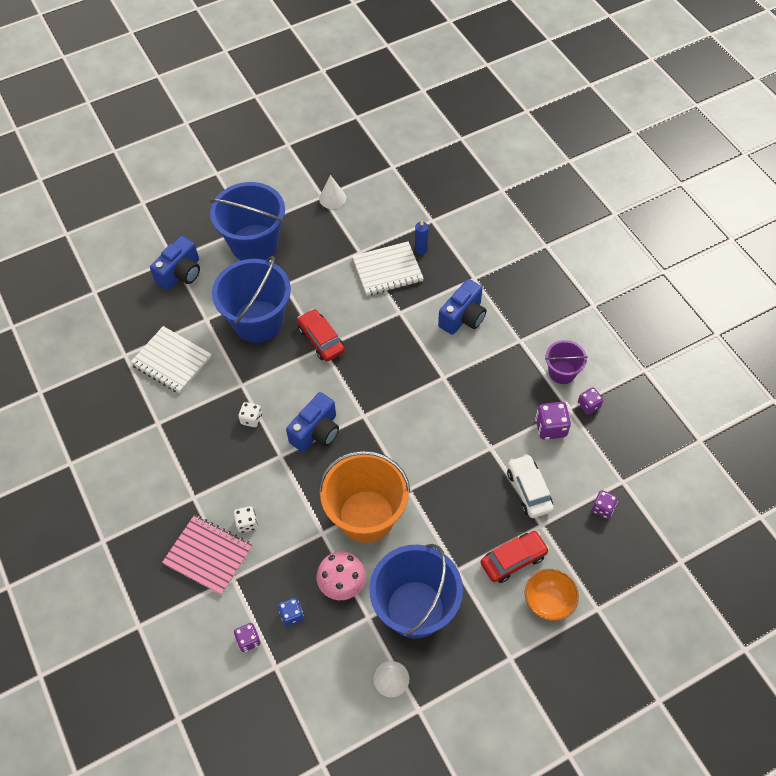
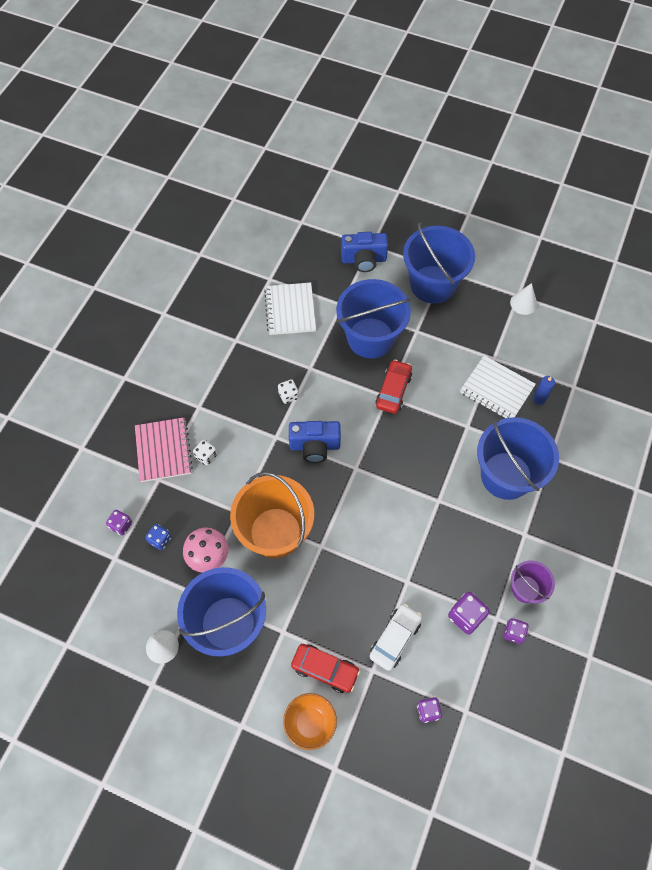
camera: 50 degrees right, 5 degrees up
(463, 317) = (506, 475): blue camera -> blue bucket

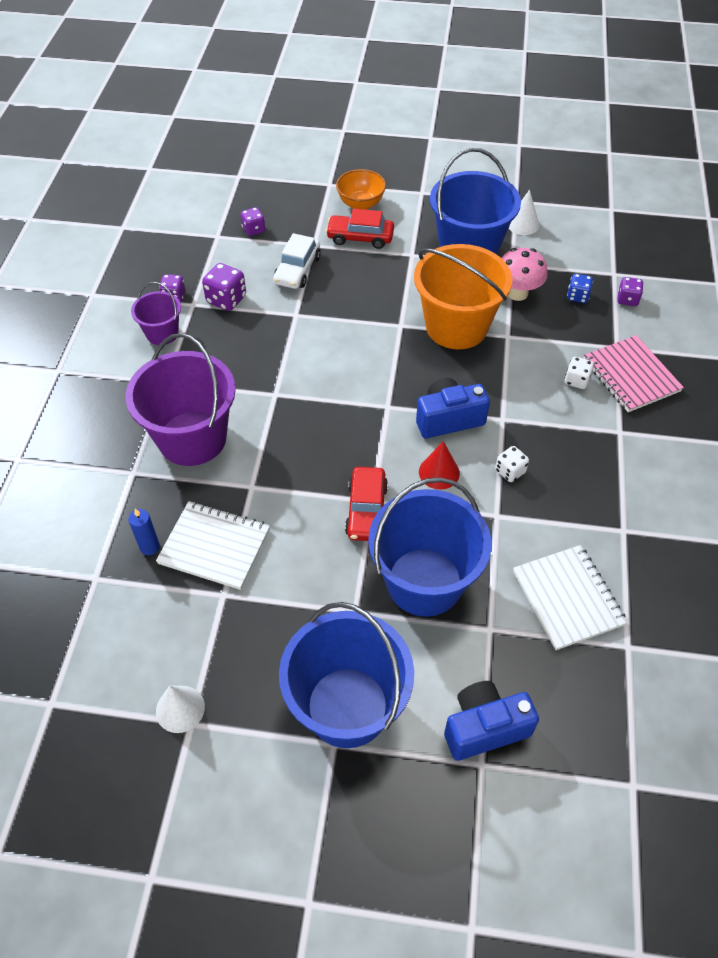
camera: 165 degrees right, 10 degrees down
(336, 406) = (439, 472): none -> red cone
(506, 475) = (192, 438): blue bucket -> purple bucket

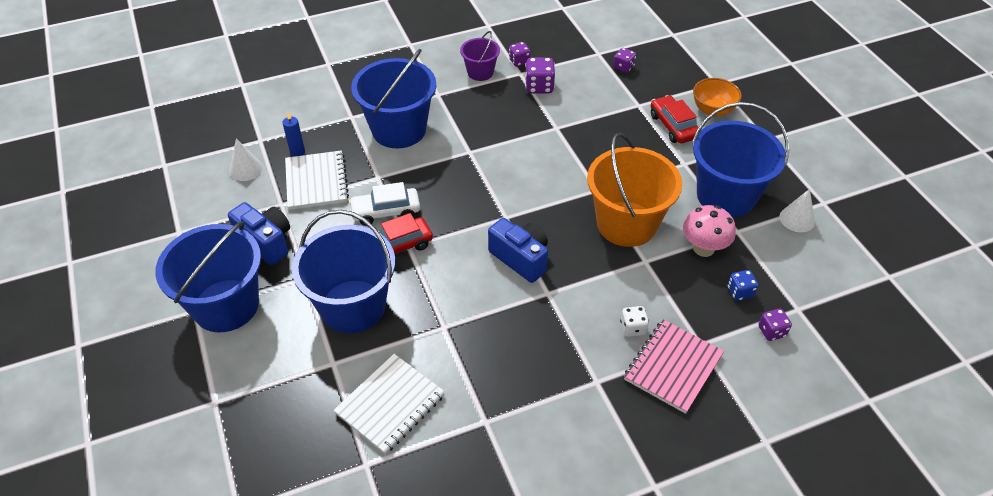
camera: 60 degrees right, 5 degrees down
(180, 709) = (186, 222): white cone -> white cone (245, 169)
(192, 438) = (399, 130): purple bucket -> blue bucket
(297, 270) = (603, 108): white car -> white car (386, 212)
(439, 472) = (462, 274): red cone -> none
(484, 727) = (245, 392): blue camera -> blue camera (266, 242)
(510, 471) = (495, 319): white dice -> none

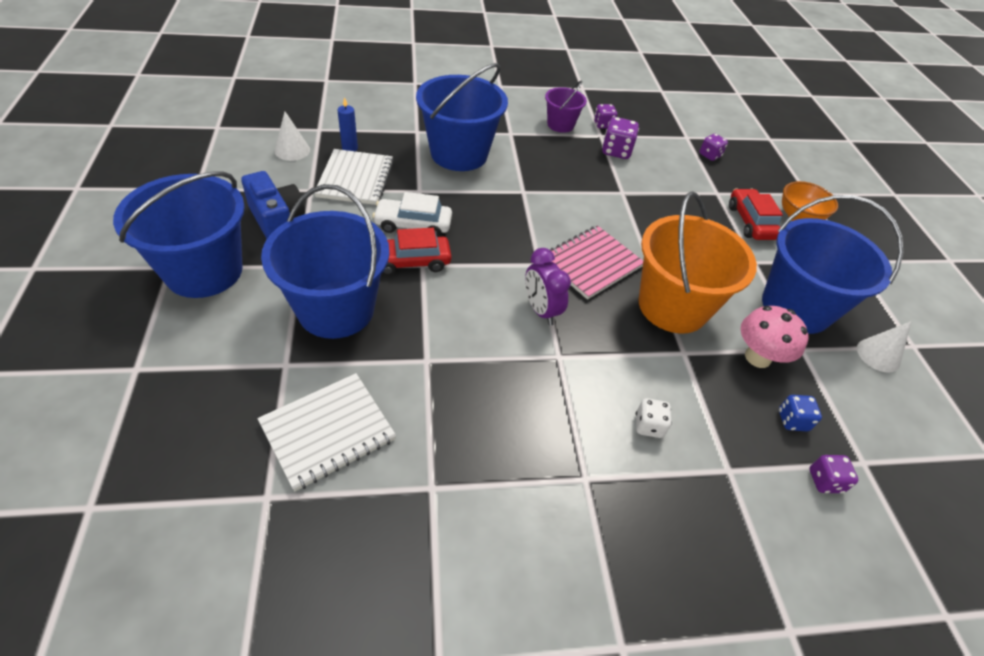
camera: 10 degrees right, 0 degrees up
(521, 258) = (541, 310): blue camera -> purple clock
(673, 367) = (687, 489): pink notebook -> pink notebook (591, 263)

